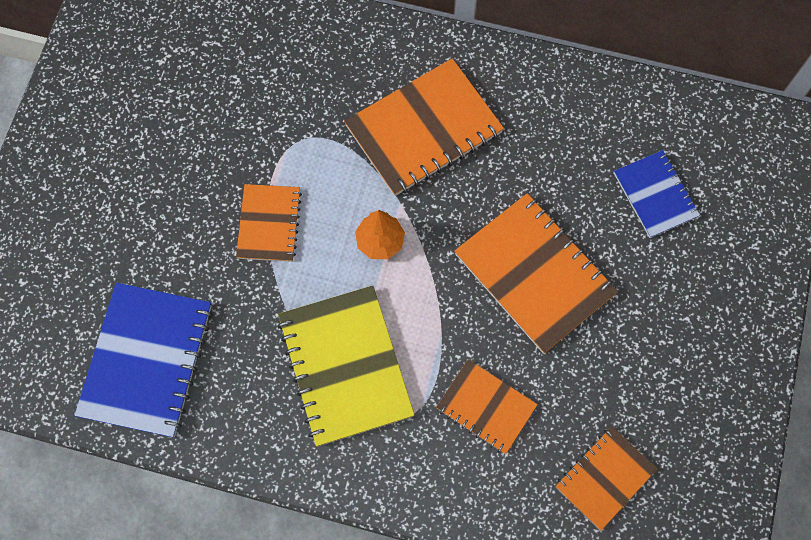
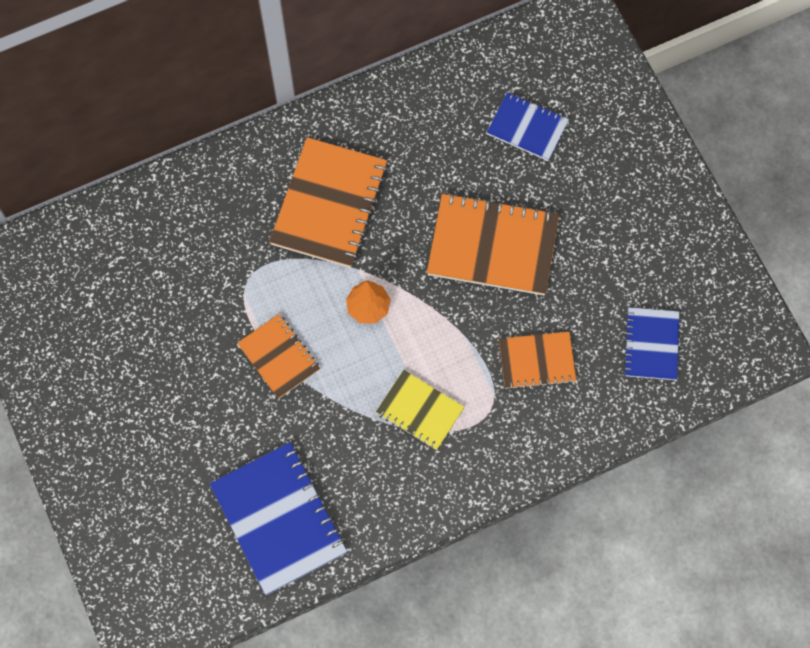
camera: 40 degrees left, 0 degrees up
(345, 366) = (419, 411): yellow notebook -> yellow notebook, size x0.59
(604, 478) = (651, 344): orange notebook -> blue notebook

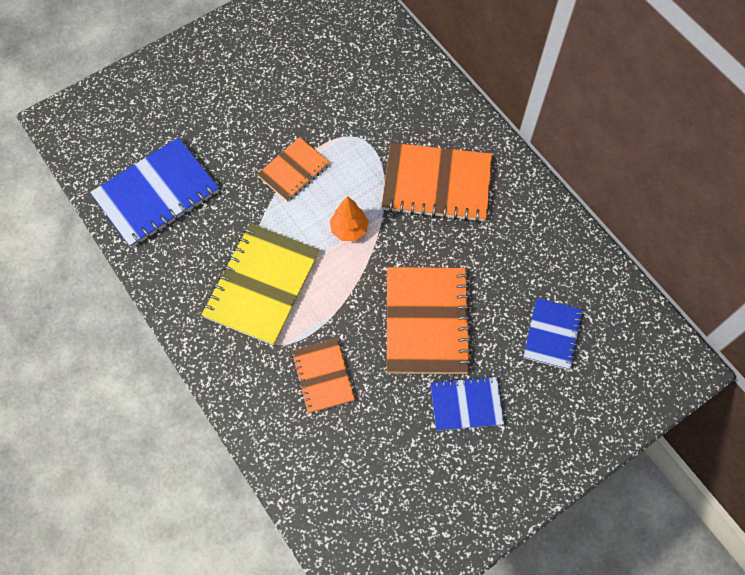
camera: 80 degrees right, 5 degrees down
(419, 411) = (262, 285): yellow notebook -> yellow notebook, size x1.71
(651, 344) = (356, 480): blue notebook -> blue notebook (466, 404)

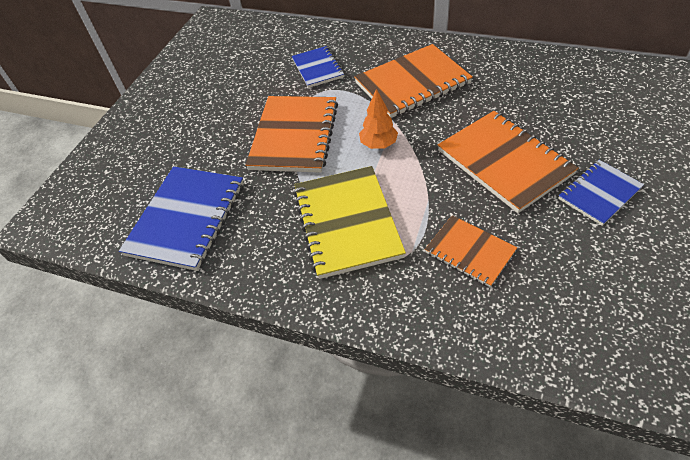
camera: 30 degrees left, 15 degrees down
(294, 171) = (294, 136): orange notebook -> orange notebook, size x1.71
(552, 334) = (597, 114): blue notebook -> blue notebook (318, 68)

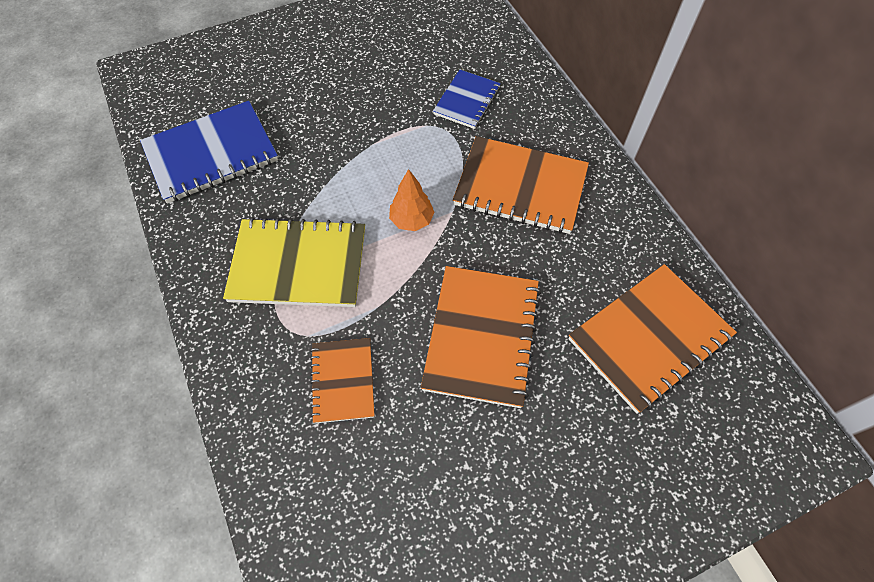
camera: 40 degrees right, 10 degrees up
(294, 136) = (364, 151): orange notebook -> orange notebook (649, 338)
(346, 223) = (298, 265): yellow notebook -> yellow notebook turned 60 degrees clockwise
(599, 193) = (513, 446): blue notebook -> none

